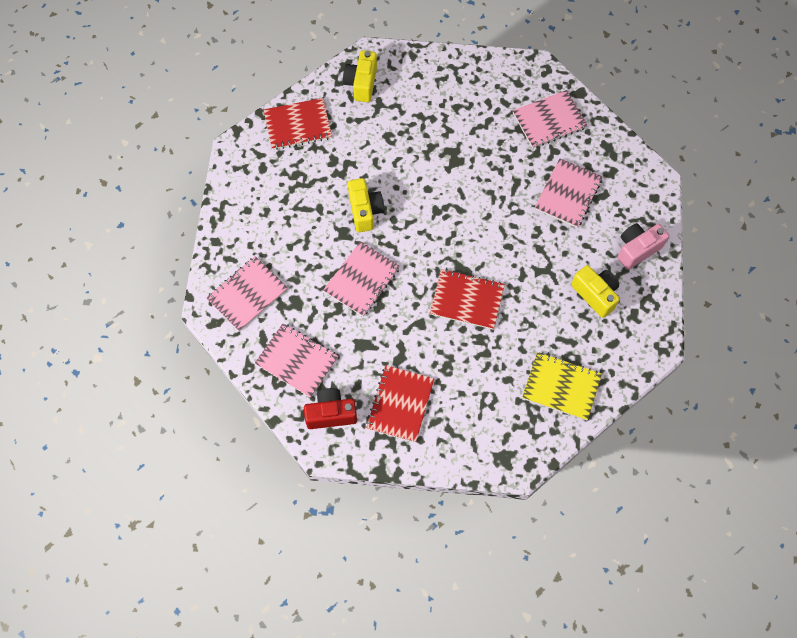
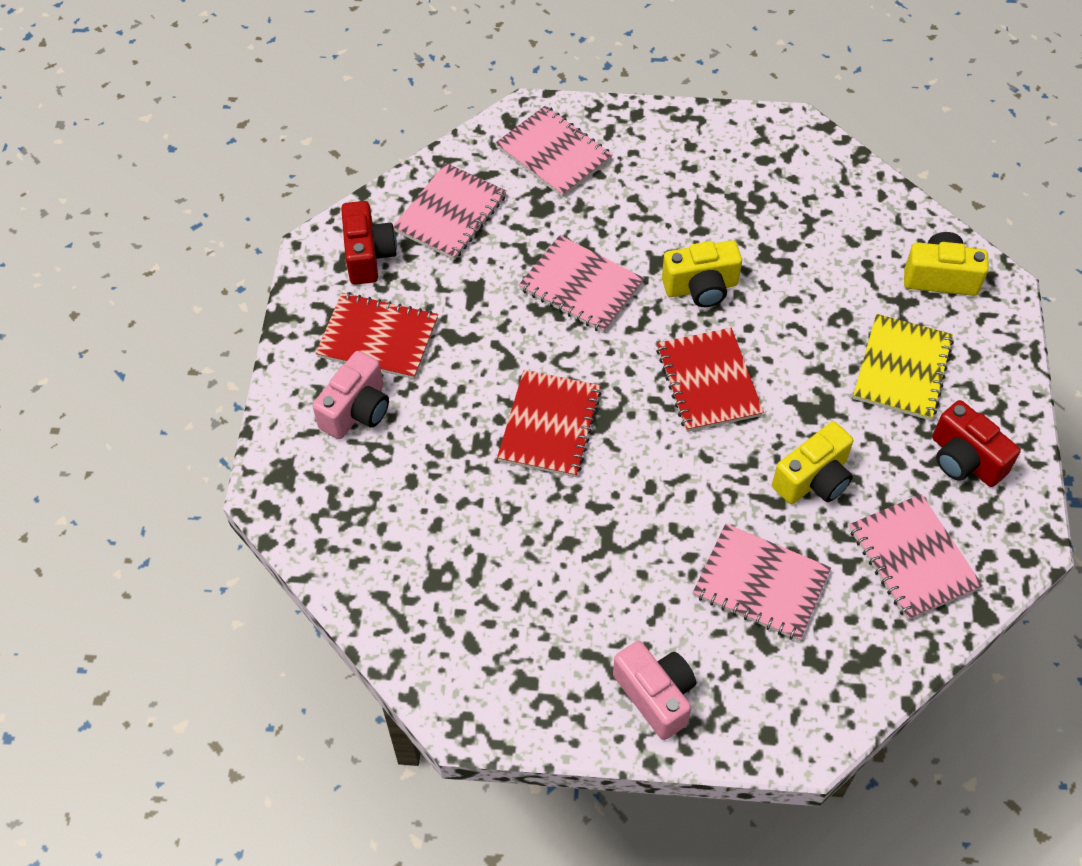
camera: 90 degrees right, 10 degrees down
(298, 125) = (846, 198): red notebook -> red notebook (708, 381)
(457, 415) = (357, 410): none -> pink camera
(487, 88) = (964, 459): none -> red camera
(561, 386) = (396, 558): yellow notebook -> yellow notebook (902, 369)
(595, 294) = (563, 619): yellow camera -> yellow camera (813, 479)

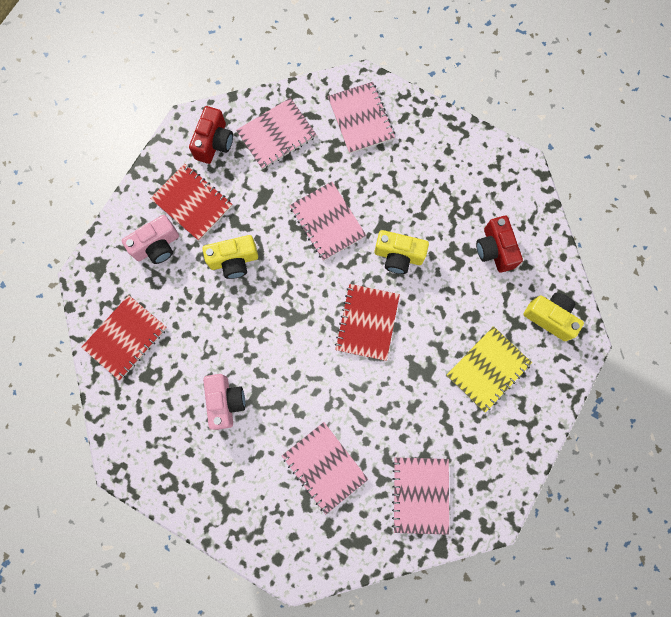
camera: 25 degrees right, 20 degrees up
(549, 425) = (260, 307): red notebook -> red notebook (125, 338)
(655, 695) = (229, 505): pink camera -> pink camera (225, 402)
(813, 479) = (392, 416): yellow camera -> yellow camera (234, 261)
(964, 459) = (489, 447): red camera -> red camera (494, 249)

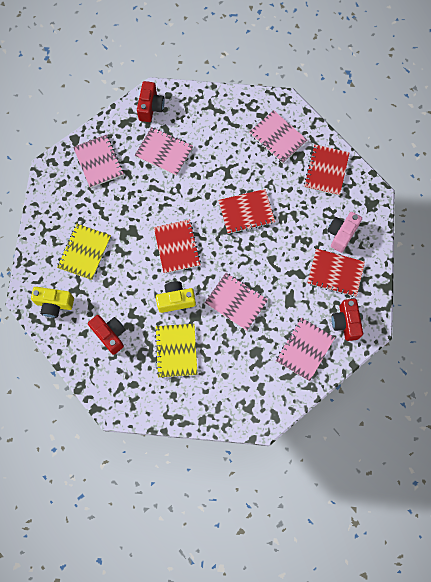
camera: 155 degrees right, 5 degrees down
(225, 402) = (243, 162): pink camera -> none
(234, 261) = (285, 247): yellow camera -> none
(258, 328) = (246, 212): none -> red notebook
(312, 549) = (151, 107): none -> red camera
(361, 119) = (249, 391): pink notebook -> pink notebook (277, 138)
(424, 197) = (176, 350): none -> yellow notebook

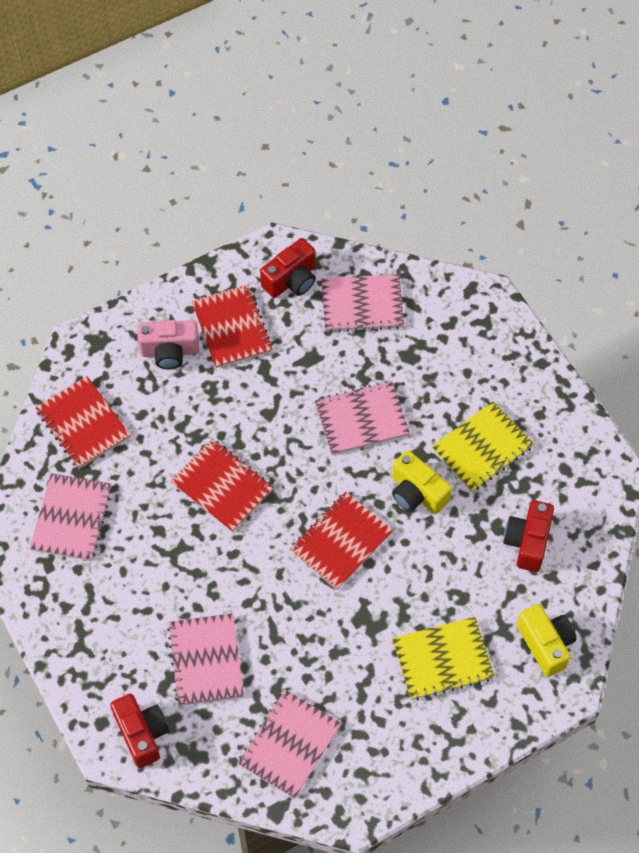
camera: 125 degrees left, 10 degrees down
(151, 107) = (142, 733): red camera -> red camera turned 90 degrees clockwise
(236, 302) = (361, 419): pink notebook -> pink notebook turned 75 degrees clockwise
(326, 171) = (83, 424): red notebook -> red notebook turned 75 degrees clockwise

